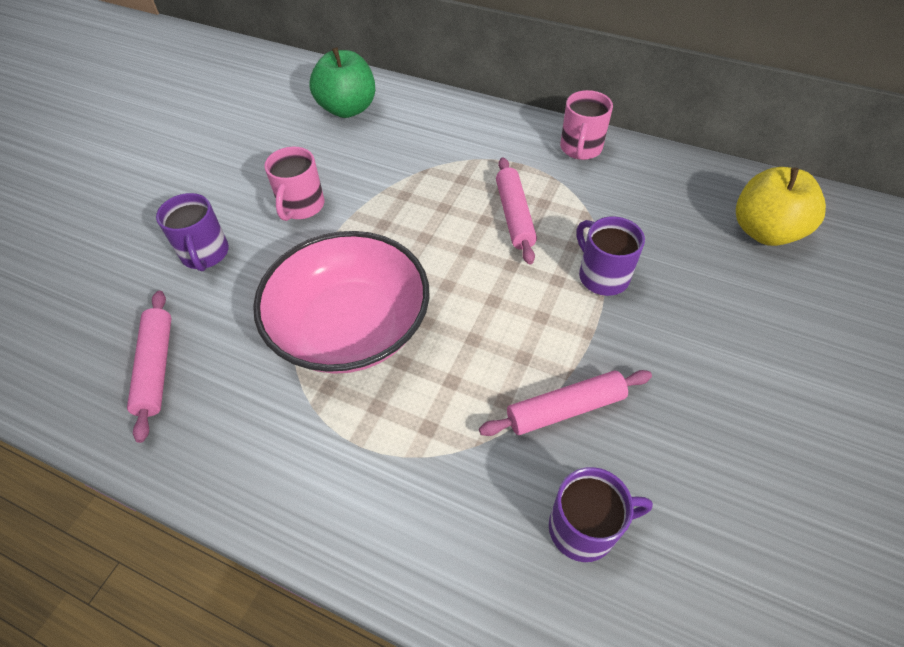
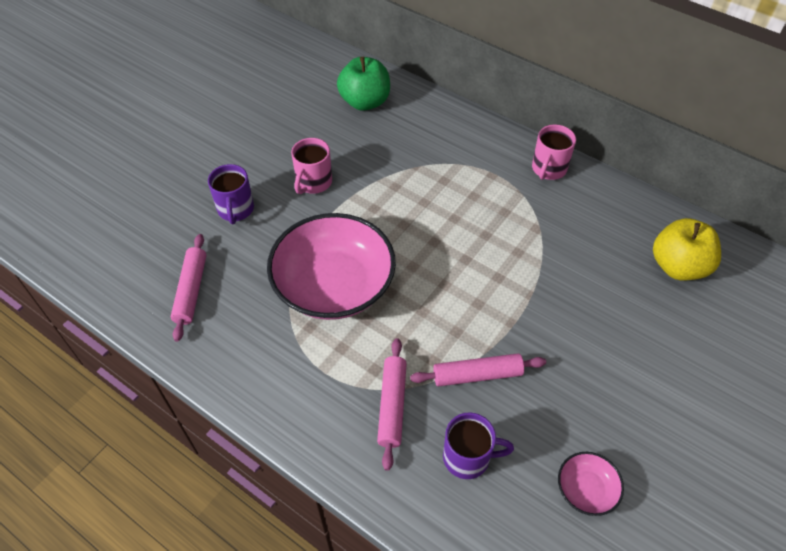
camera: 10 degrees right, 0 degrees up
(514, 216) = (478, 218): pink rolling pin -> pink rolling pin (392, 405)
(602, 276) = (534, 280): purple mug -> none
(755, 540) = (586, 489): none -> pink bowl

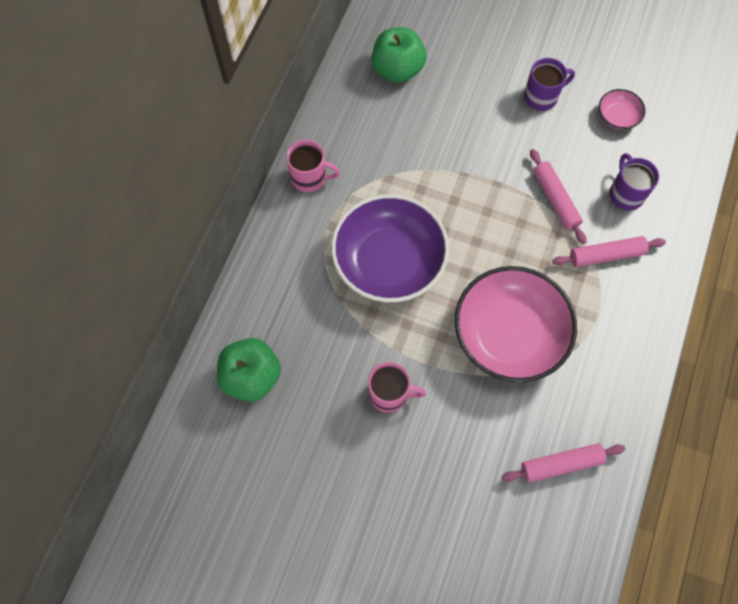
camera: 105 degrees left, 15 degrees up
(235, 210) = (450, 461): purple mug -> purple mug (542, 97)
(442, 209) = (389, 261): none -> purple bowl
(678, 266) = (397, 69): yellow apple -> green apple

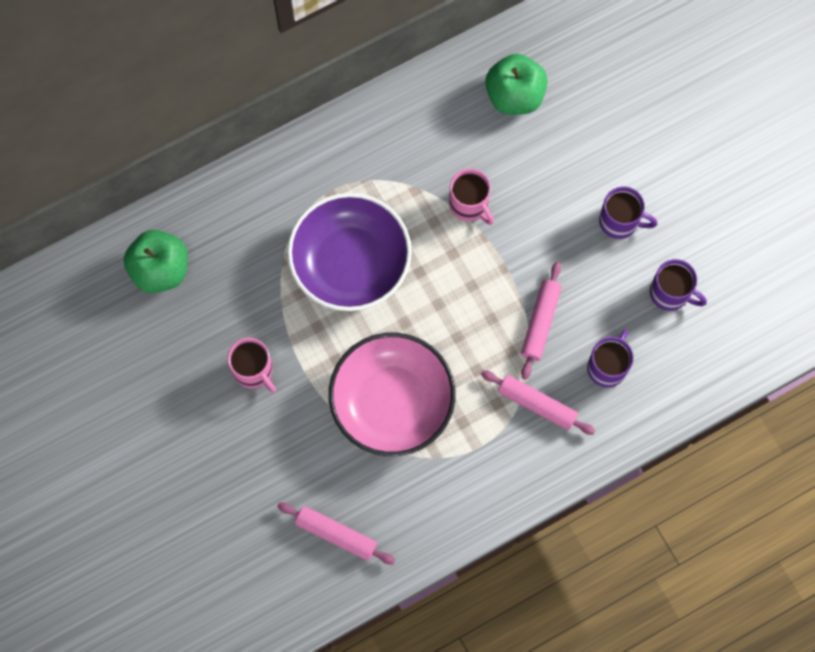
camera: 40 degrees right, 5 degrees up
(310, 178) = (350, 138): pink mug -> pink mug (469, 205)
(617, 116) = (670, 293): pink bowl -> purple mug

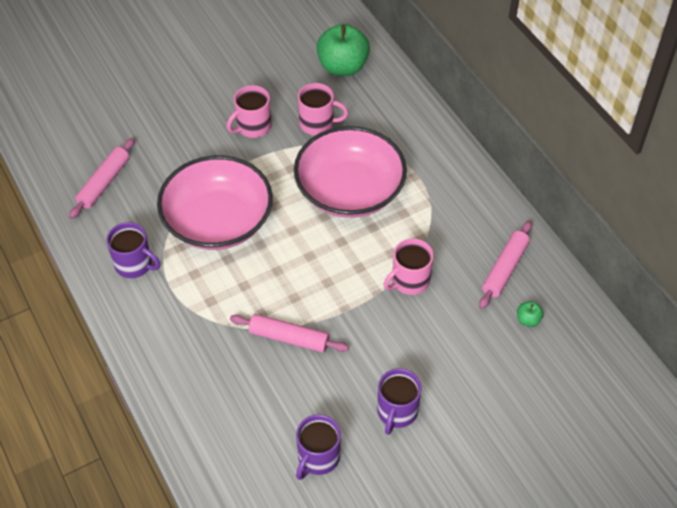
camera: 90 degrees right, 20 degrees down
(251, 297) = (318, 124): none -> pink mug
(350, 263) = (350, 191): purple bowl -> pink bowl
(514, 96) = (528, 320): green apple -> green apple, size x0.43
(537, 404) = (206, 333): pink rolling pin -> pink rolling pin (504, 269)
(607, 366) = (241, 396): purple mug -> purple mug (134, 264)

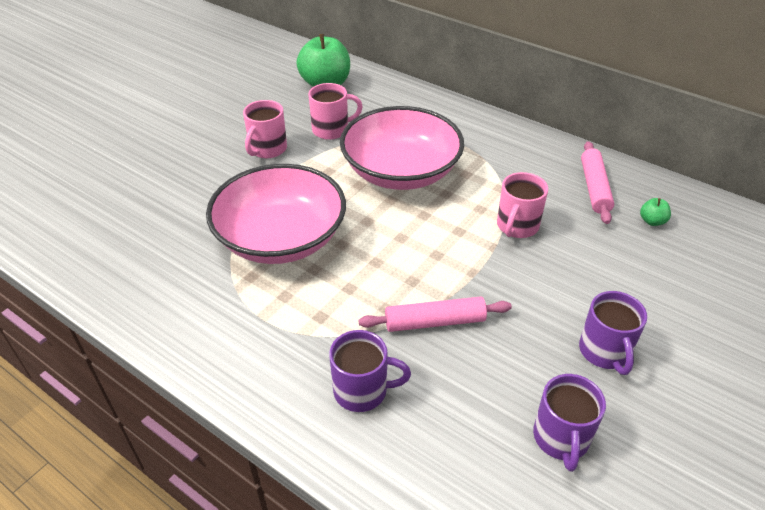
camera: 25 degrees left, 10 degrees down
(104, 183) = (126, 243): pink rolling pin -> none
(134, 264) = (206, 311): purple mug -> purple mug (362, 390)

